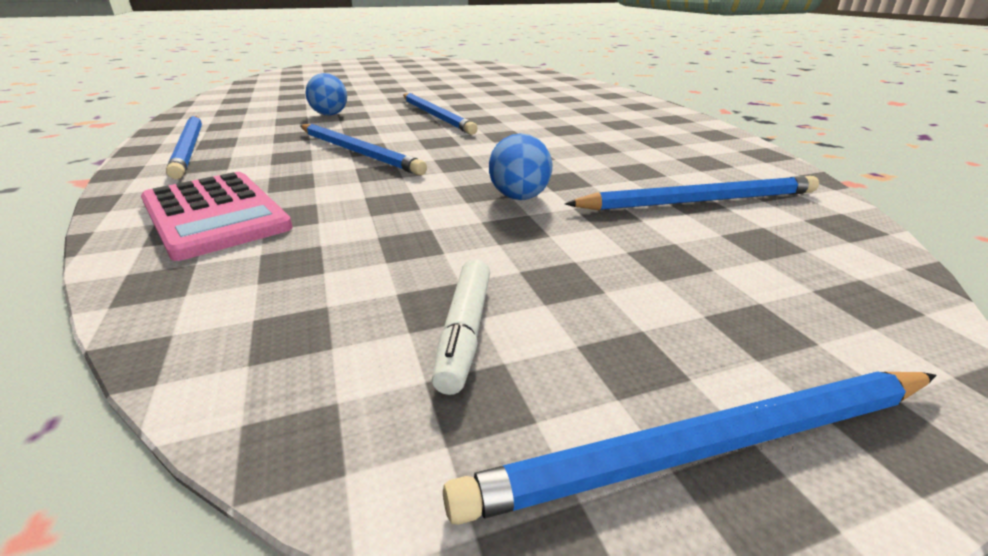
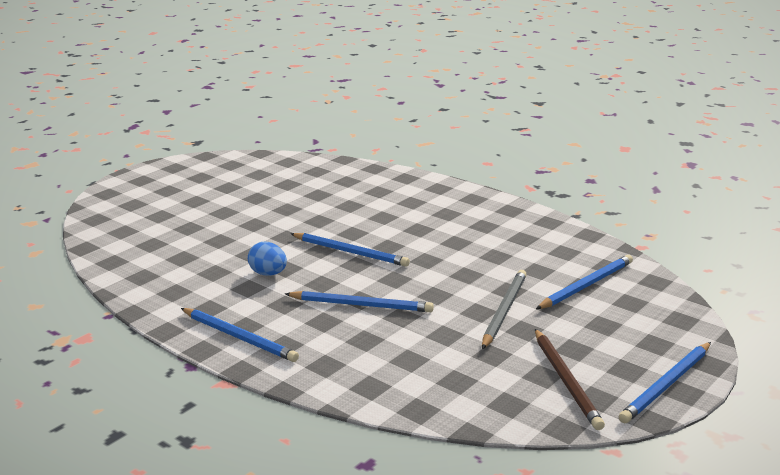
camera: 30 degrees left, 5 degrees down
(215, 214) = (370, 373): pink calculator -> none
(465, 332) = (566, 381): white marker -> brown pencil
(519, 198) = (504, 311): blue egg -> grey pencil

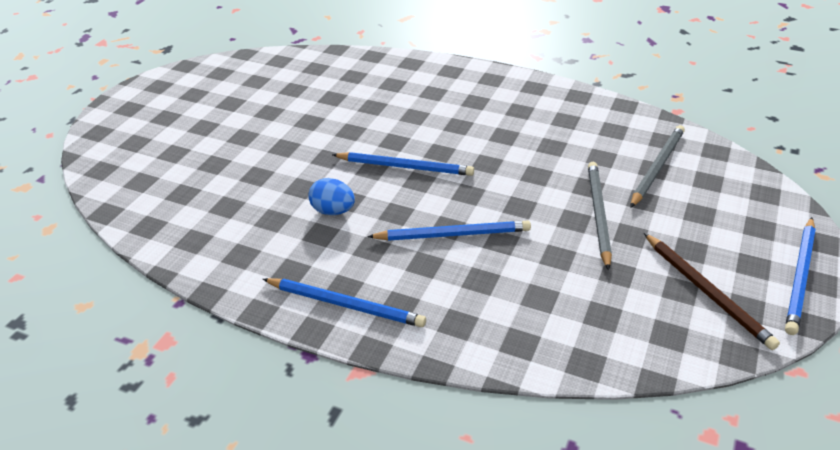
camera: 15 degrees left, 15 degrees up
(586, 285) = (657, 167): blue pencil -> grey pencil

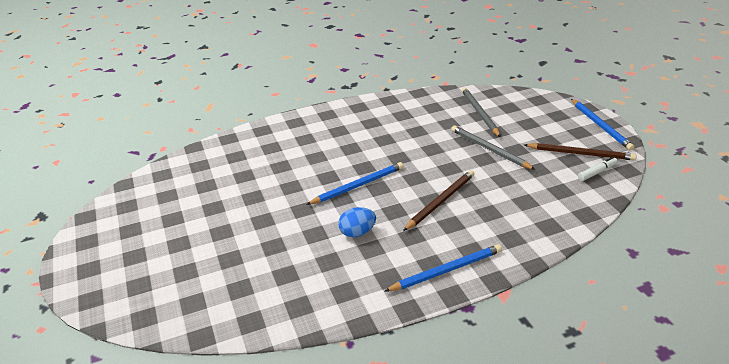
camera: 45 degrees left, 5 degrees down
(453, 234) = (440, 201): blue pencil -> brown pencil
(688, 327) = (597, 172): none -> white marker

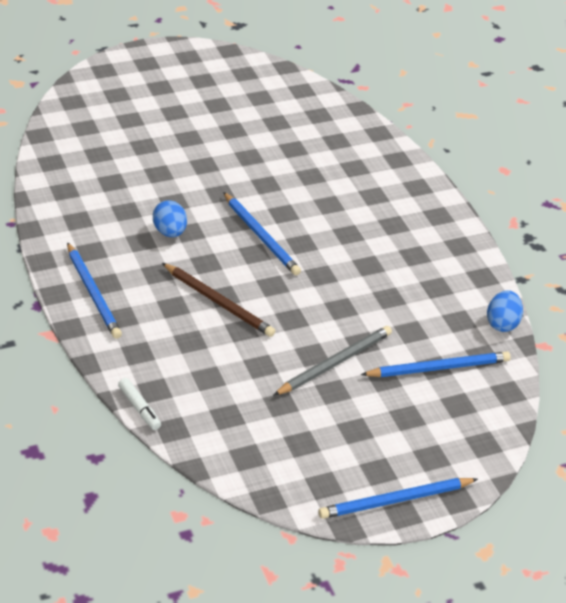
camera: 85 degrees right, 5 degrees up
(432, 93) = (502, 324): none -> blue egg
(479, 113) = (438, 368): grey pencil -> blue pencil
(581, 154) = (316, 457): brown pencil -> none
(597, 172) = (266, 463): white marker -> white marker (139, 408)

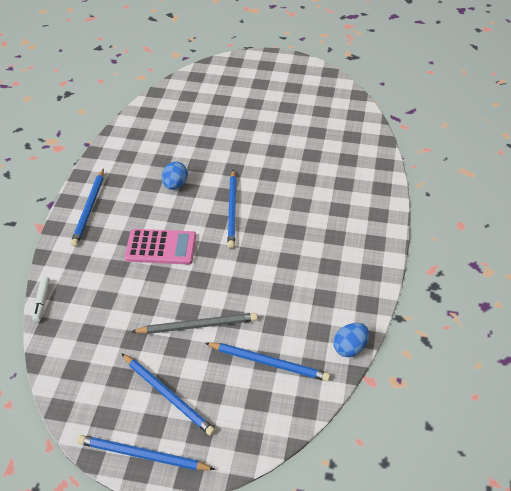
camera: 35 degrees right, 5 degrees up
(219, 302) = (161, 247): brown pencil -> pink calculator
(368, 438) = (168, 396): none -> blue pencil

